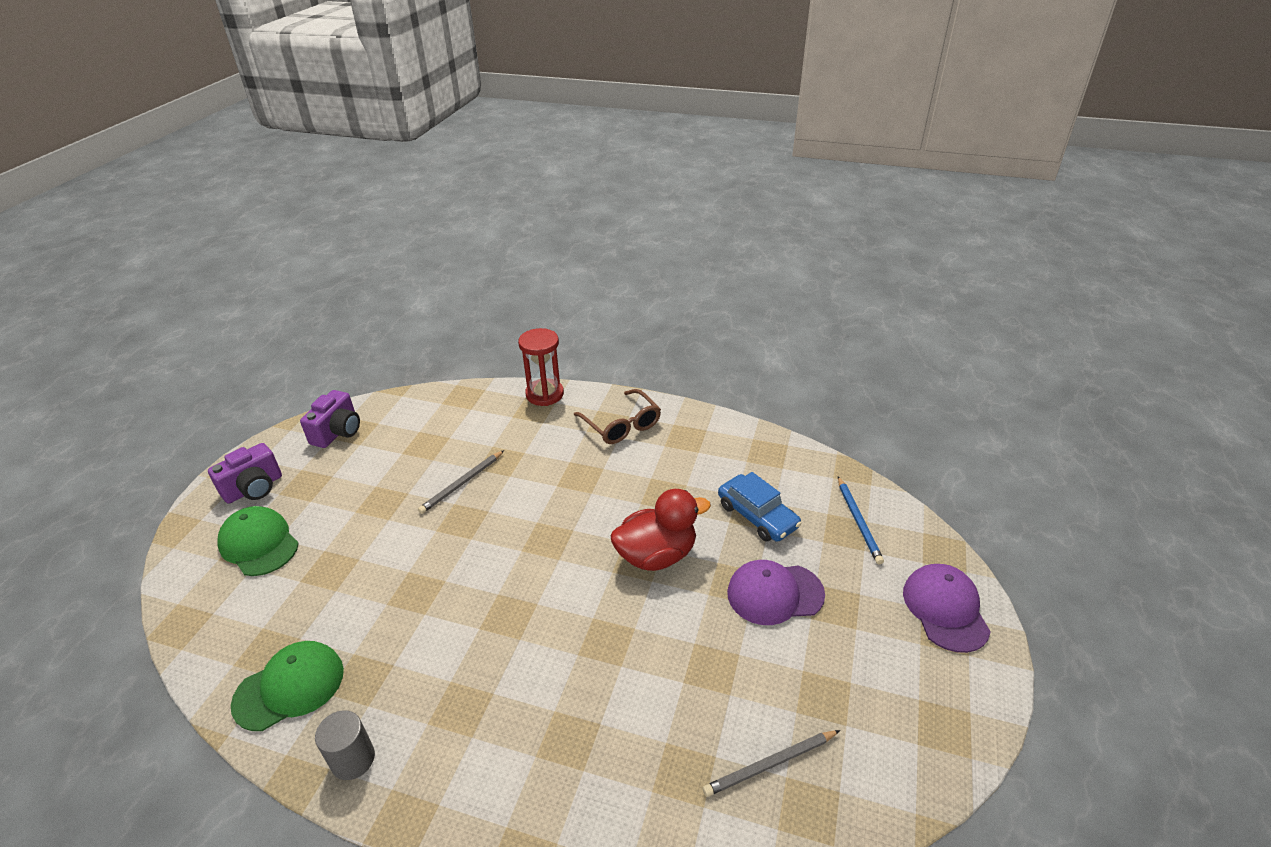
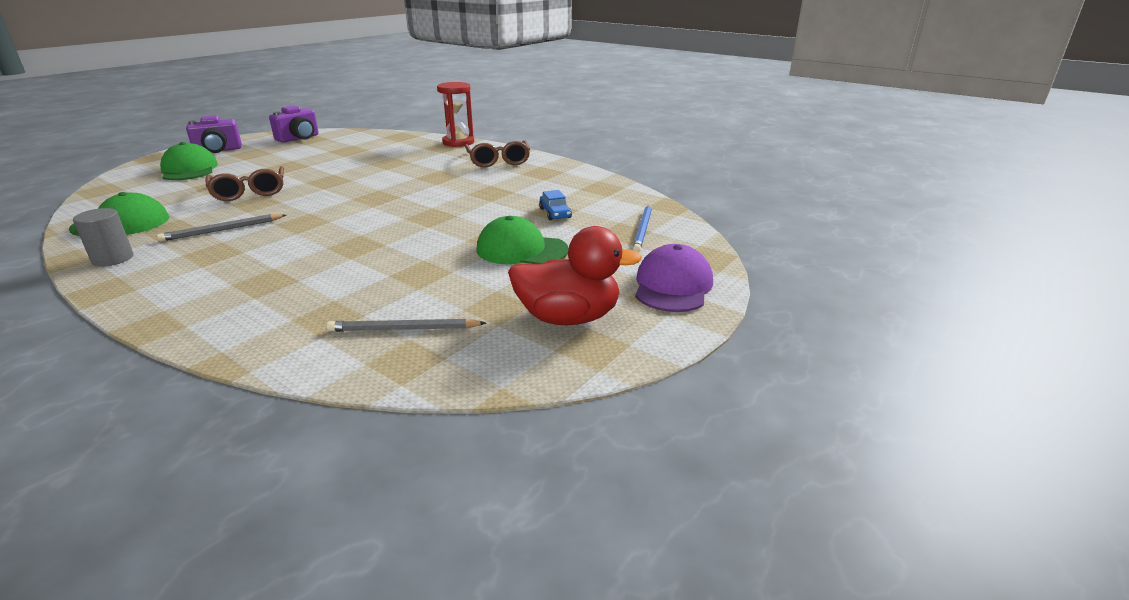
camera: 20 degrees right, 10 degrees down
(387, 571) = (249, 192): none -> brown glasses
(462, 483) = (349, 167): grey pencil -> grey pencil (222, 230)
(656, 555) = (448, 217): red duck -> red duck (568, 318)
(757, 516) = (555, 213): blue car -> blue car, size x0.61
(774, 593) = (521, 250): purple cap -> green cap

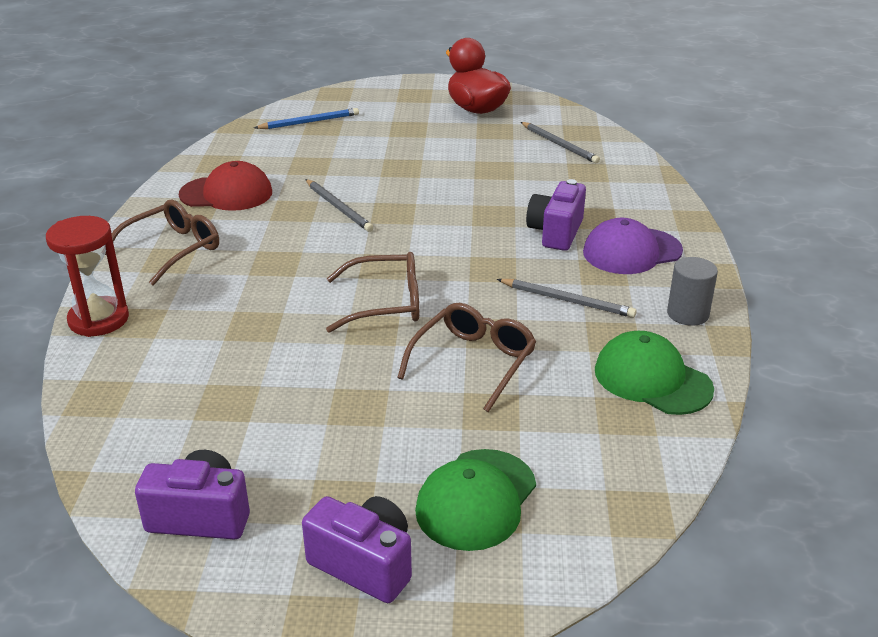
camera: 125 degrees left, 5 degrees up
(285, 257) = (555, 233): none -> purple camera
(340, 188) = (385, 303): none -> brown glasses
(469, 204) = (338, 207): none -> grey pencil
(521, 250) = (406, 150): green cap -> none
(547, 182) = (226, 193): none -> red cap
(555, 213) = (314, 162): blue car -> none
(673, 286) = (394, 94): purple cap -> purple cap (632, 251)

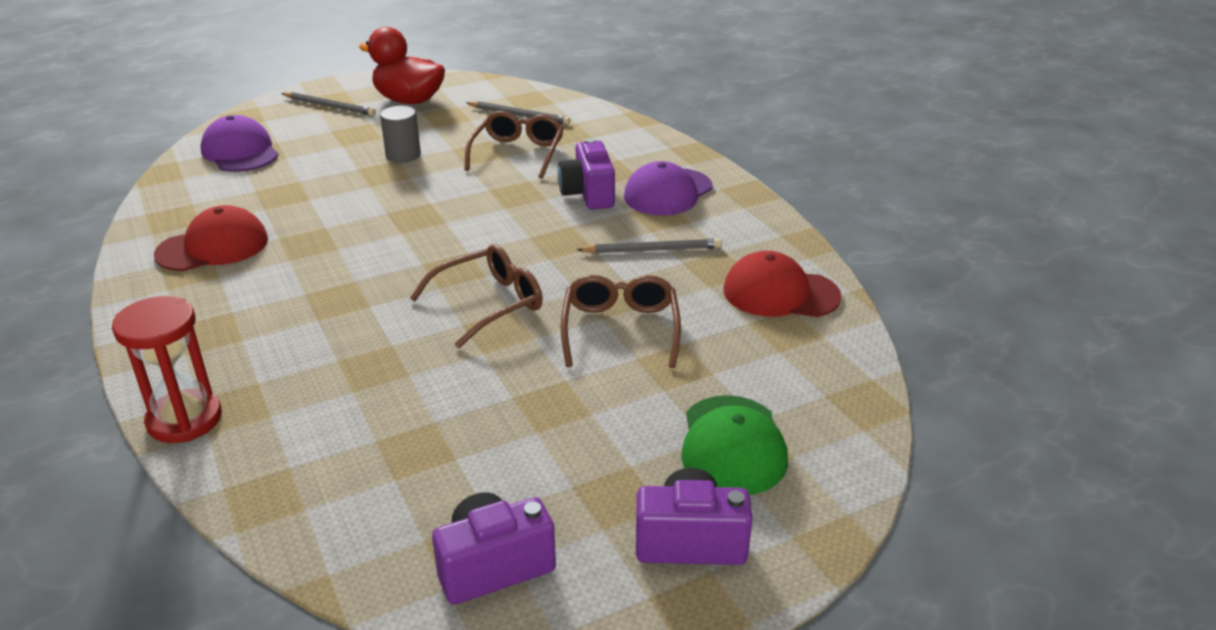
camera: 30 degrees left, 0 degrees up
(172, 250) = (204, 321): brown glasses -> brown glasses (517, 153)
(309, 122) = (240, 152): blue pencil -> purple cap
(338, 207) = (354, 228): grey pencil -> grey pencil (329, 106)
(652, 379) = (780, 293): green cap -> red cap
(687, 314) = (759, 231): grey cylinder -> grey cylinder (403, 155)

